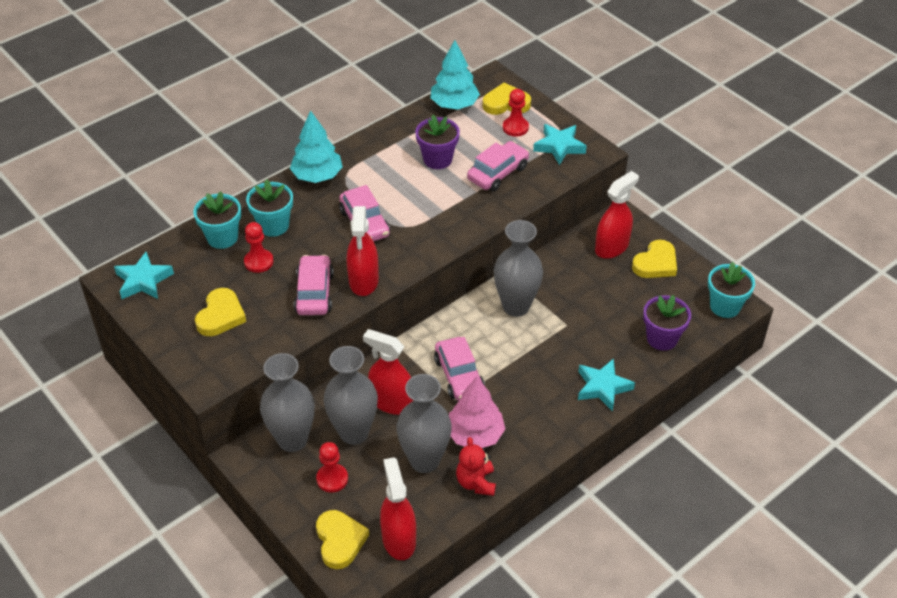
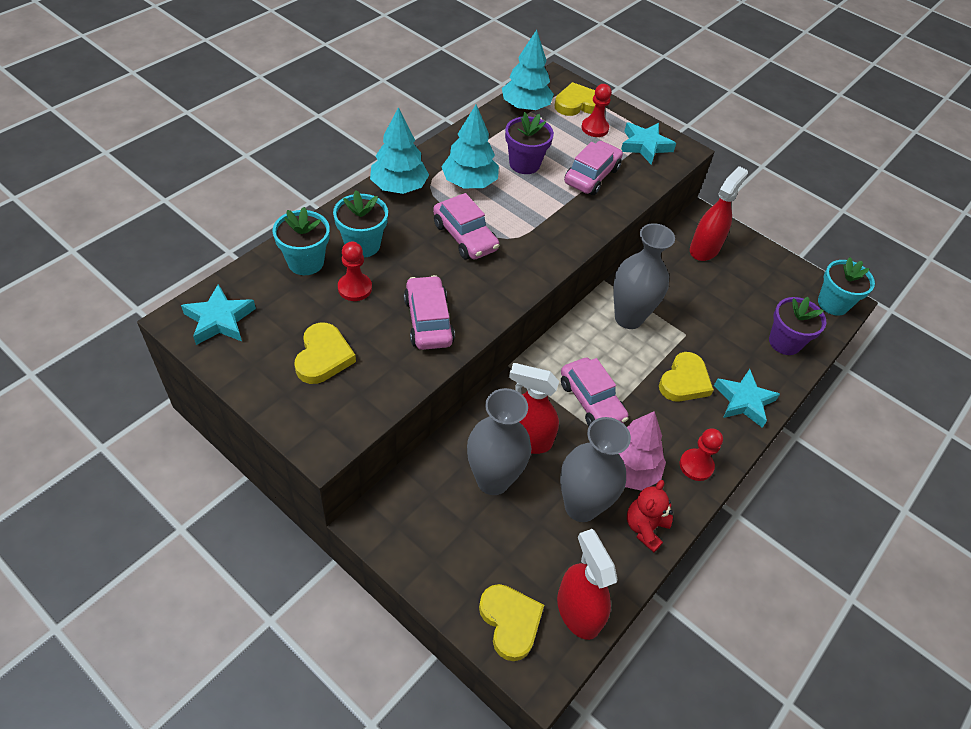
camera: 15 degrees left, 5 degrees up
(292, 440) = (424, 496): grey vase -> none
(332, 479) = (482, 541): red pawn -> red pawn (696, 465)
(363, 281) = (481, 303): red spray bottle -> none
(381, 175) = (469, 182): none -> turquoise tree
(476, 482) = (645, 528): red teddy bear -> red teddy bear turned 45 degrees clockwise
(655, 263) = (752, 263): yellow heart -> yellow heart (684, 381)

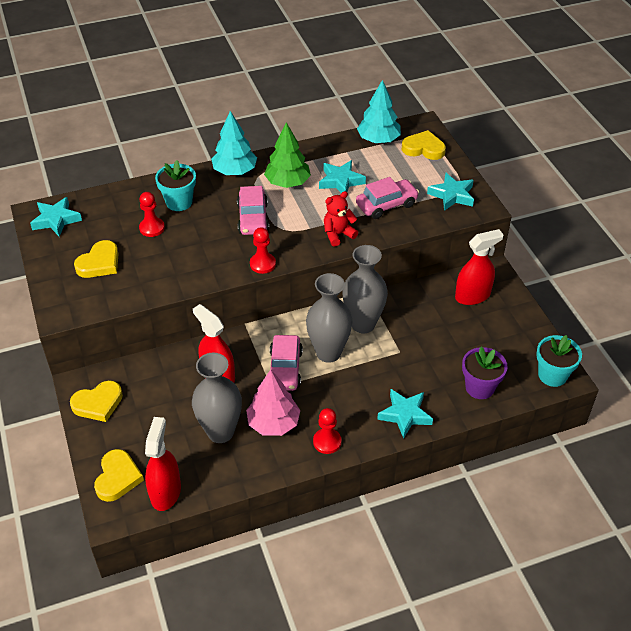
camera: 35 degrees right, 5 degrees down
(305, 262) = (134, 201): turquoise flower pot -> none
(428, 321) = (182, 264): pink car -> none
(469, 182) = (287, 183): turquoise tree -> green tree
(493, 480) = (174, 391): grey vase -> grey vase (328, 353)
(524, 164) = (341, 181): purple flower pot -> turquoise star
(595, 128) = (421, 170): red pawn -> red pawn (262, 264)
(645, 528) = (254, 464): red teddy bear -> red teddy bear (338, 234)
(684, 381) = (369, 383): yellow heart -> yellow heart (98, 403)

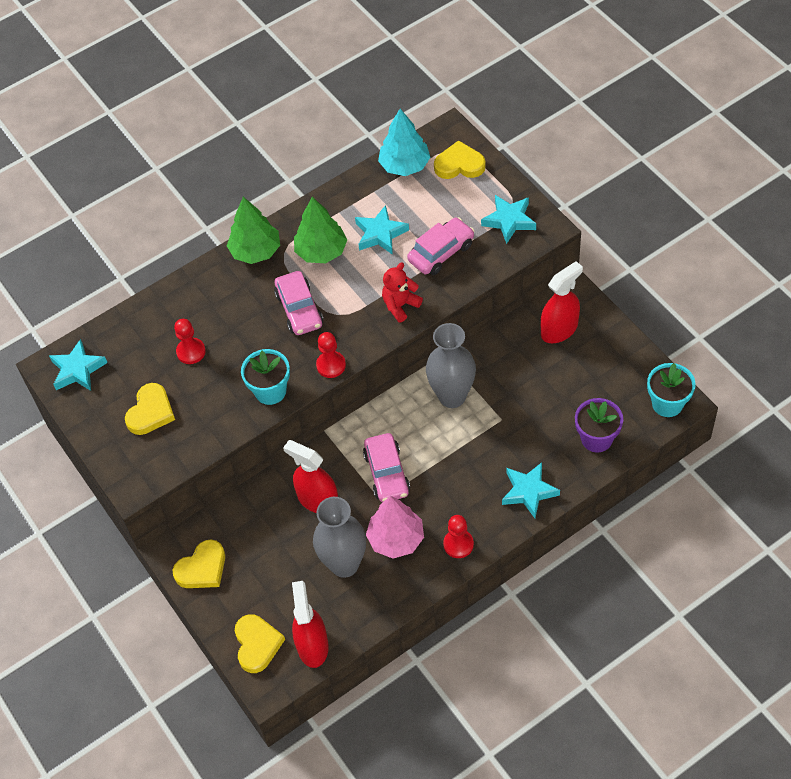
camera: 10 degrees left, 10 degrees up
(179, 202) = (208, 309): turquoise flower pot -> turquoise flower pot (270, 391)
(235, 171) = (256, 251): turquoise tree -> green tree
(328, 353) = (426, 441): grey vase -> none

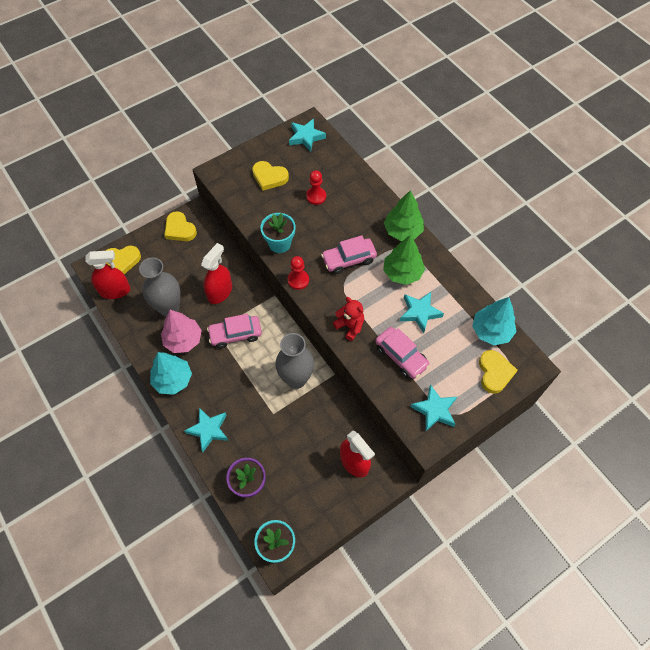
camera: 85 degrees right, 5 degrees up
(458, 544) = (173, 380): red pawn -> turquoise tree

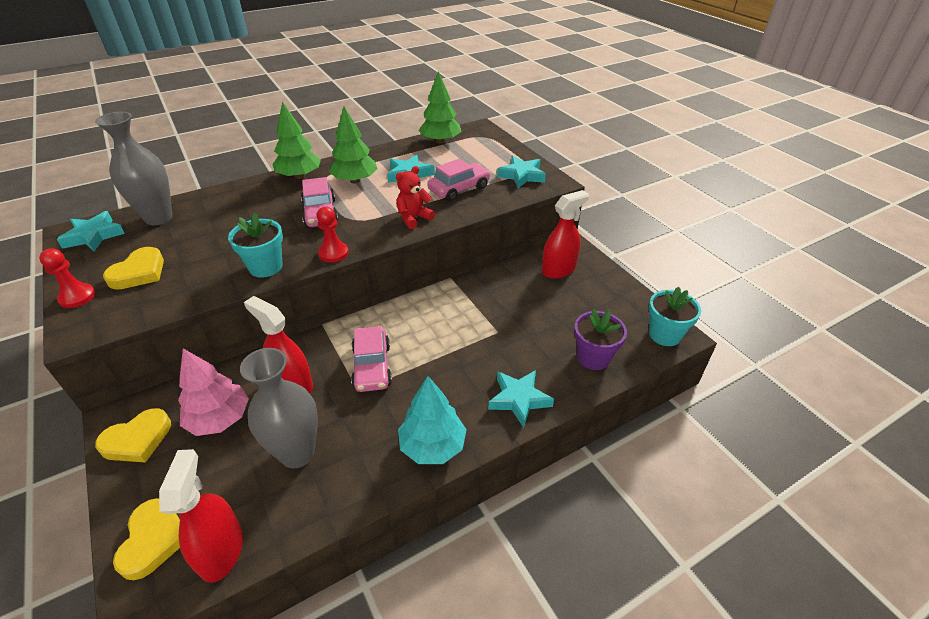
camera: 85 degrees left, 20 degrees down
(183, 340) = (364, 432): pink tree -> pink tree (220, 419)
(296, 379) = (452, 309): grey vase -> grey vase (158, 218)
(316, 196) = (206, 232): red pawn -> red pawn (77, 297)
(491, 331) = (440, 141): turquoise tree -> green tree
(494, 373) = (484, 144): yellow heart -> none

